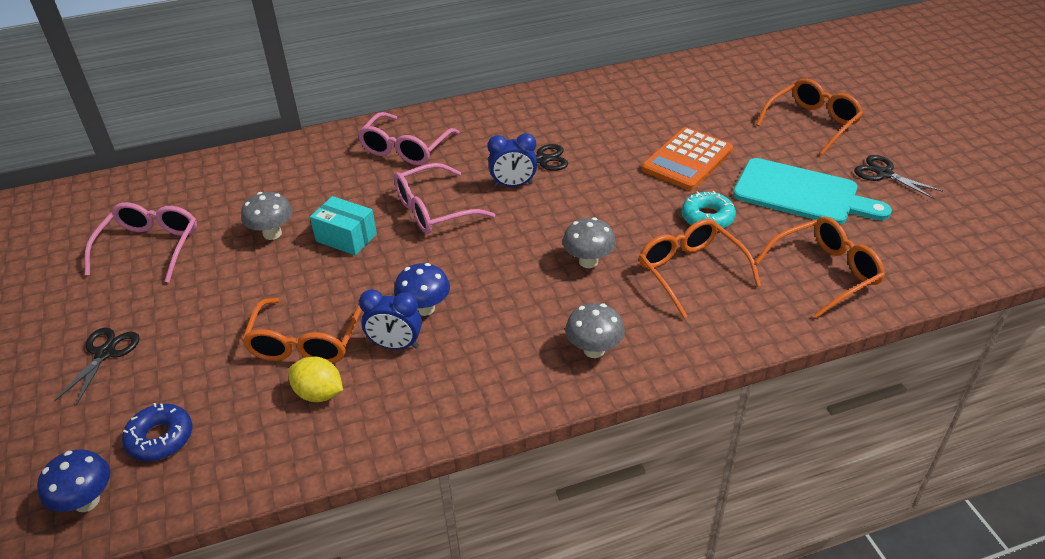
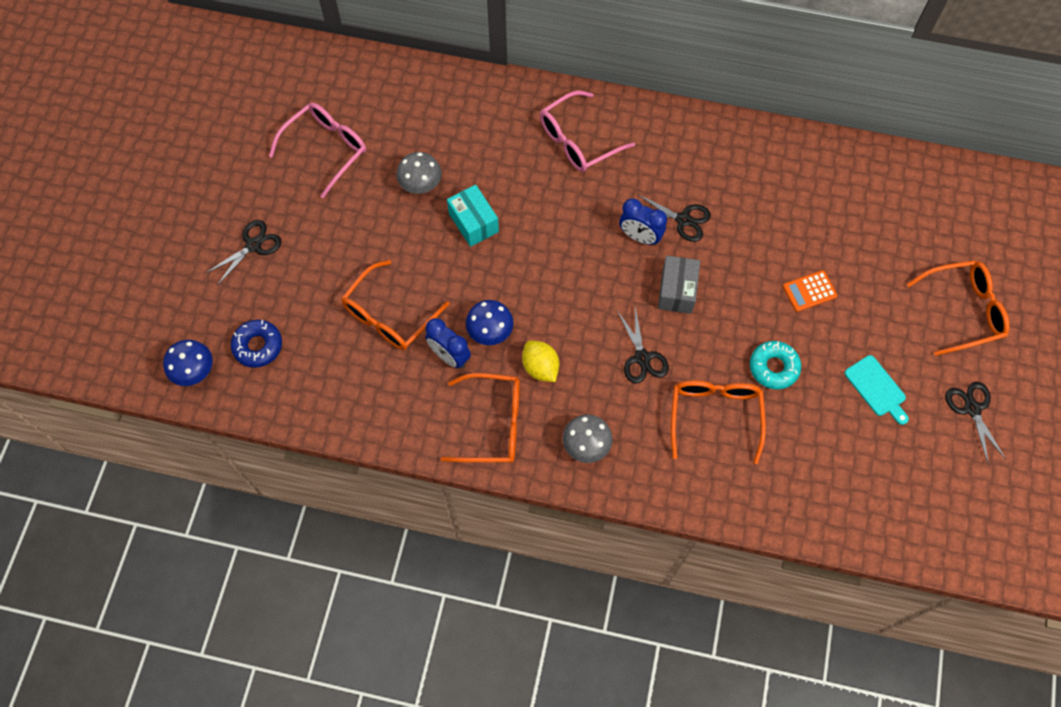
camera: 30 degrees right, 25 degrees up
(319, 393) = (375, 369): yellow lemon -> yellow lemon (540, 367)
(433, 210) = (557, 230): pink glasses -> none
(577, 205) = (676, 291): none -> grey box
(588, 261) = (642, 358): grey mushroom -> black scissors
(687, 160) = (809, 291): orange calculator -> orange calculator, size x0.54
(801, 194) = (876, 388): turquoise cutting board -> turquoise cutting board, size x0.52
(826, 272) = (822, 481): orange glasses -> orange glasses (493, 424)

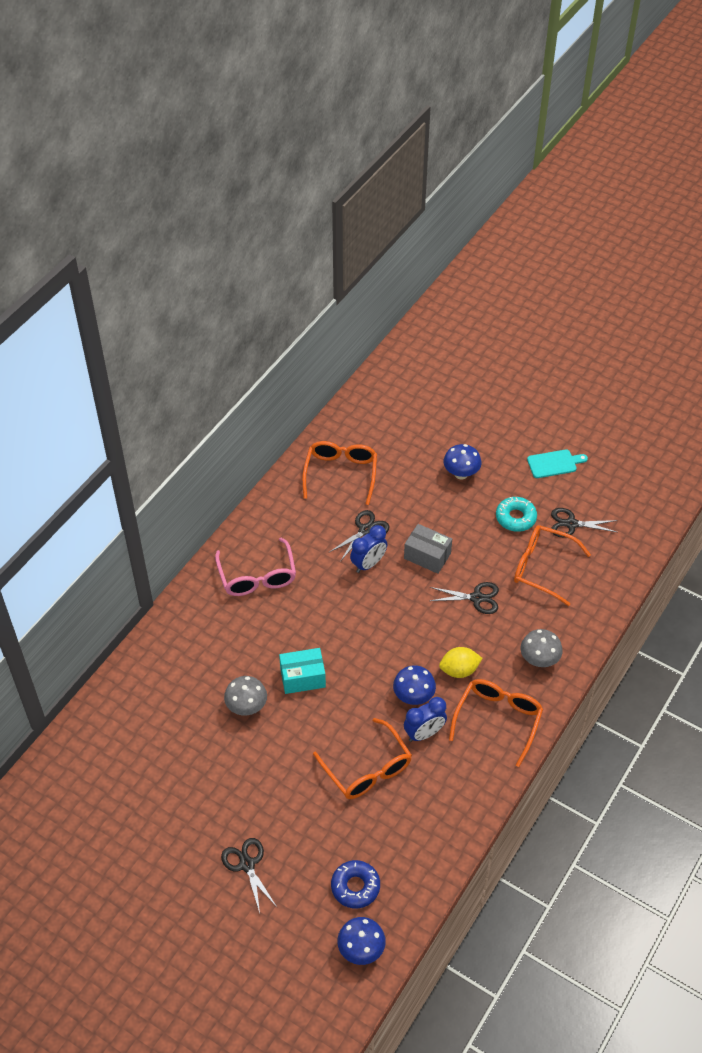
camera: 70 degrees left, 15 degrees down
(326, 149) = (170, 774): pink glasses -> none
(809, 291) = (461, 474): orange calculator -> blue mushroom
(963, 310) = (511, 393): orange glasses -> orange glasses (341, 473)
(972, 409) = (588, 417): black scissors -> black scissors (571, 524)

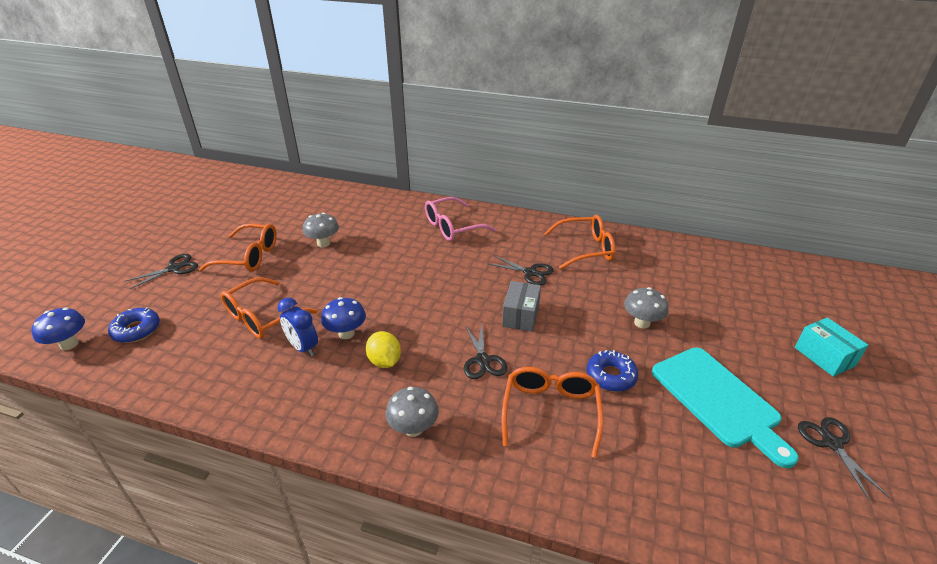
camera: 75 degrees right, 15 degrees down
(302, 677) = (357, 265): turquoise box -> turquoise box (824, 356)
(368, 564) = (492, 280): blue clock -> none
(461, 474) = (642, 323): blue mushroom -> grey mushroom
(498, 719) = (325, 403): orange glasses -> orange glasses (249, 256)
(515, 518) = (611, 376): turquoise donut -> blue donut
(554, 464) = (718, 399): turquoise cutting board -> turquoise cutting board, size x1.92
(571, 524) = (635, 431): black scissors -> black scissors (831, 443)

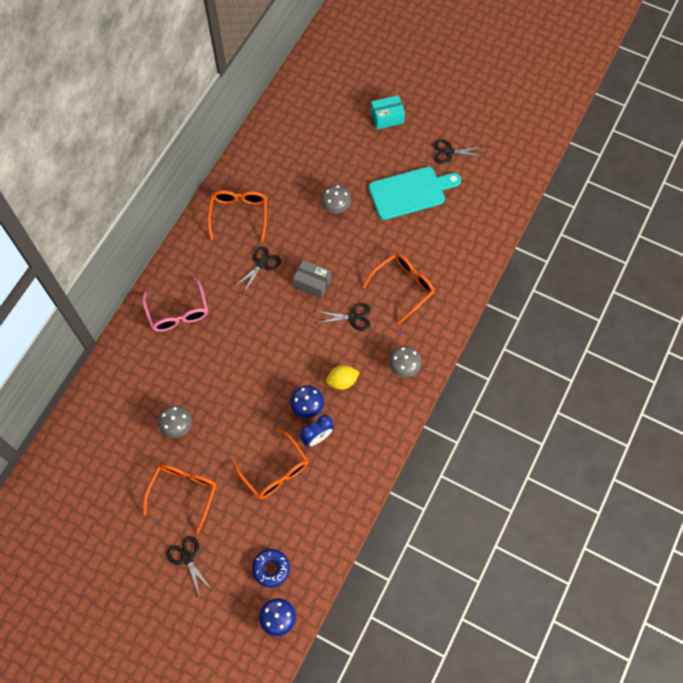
camera: 80 degrees left, 30 degrees up
(551, 411) = (403, 286): orange glasses -> orange glasses turned 120 degrees clockwise
(611, 376) = (381, 244): blue donut -> none

